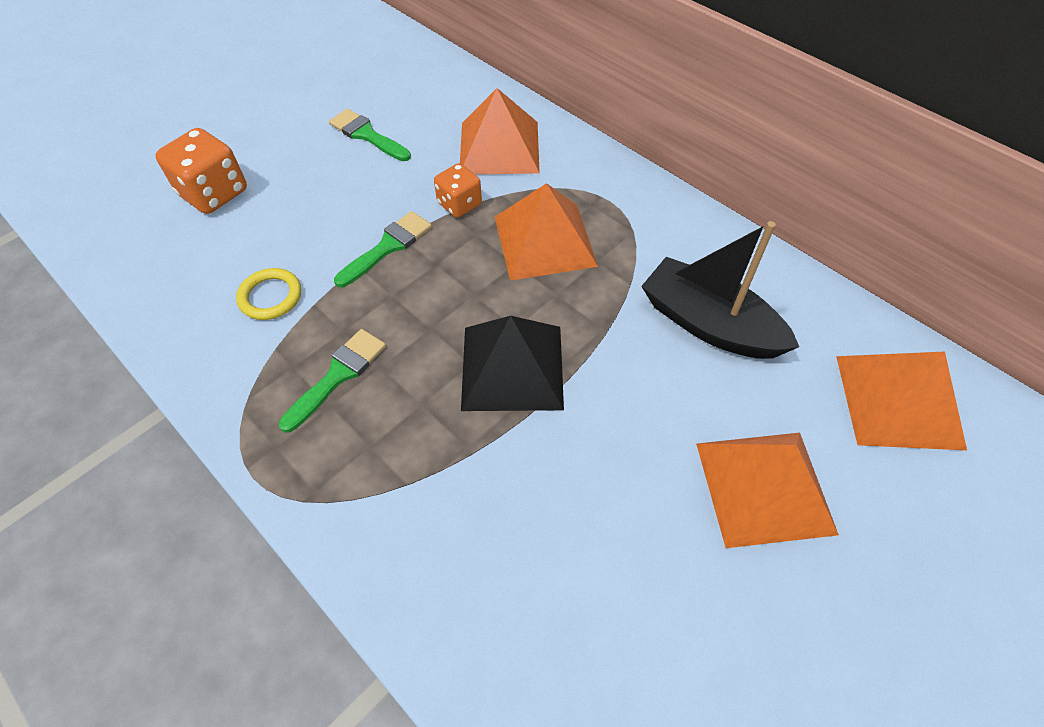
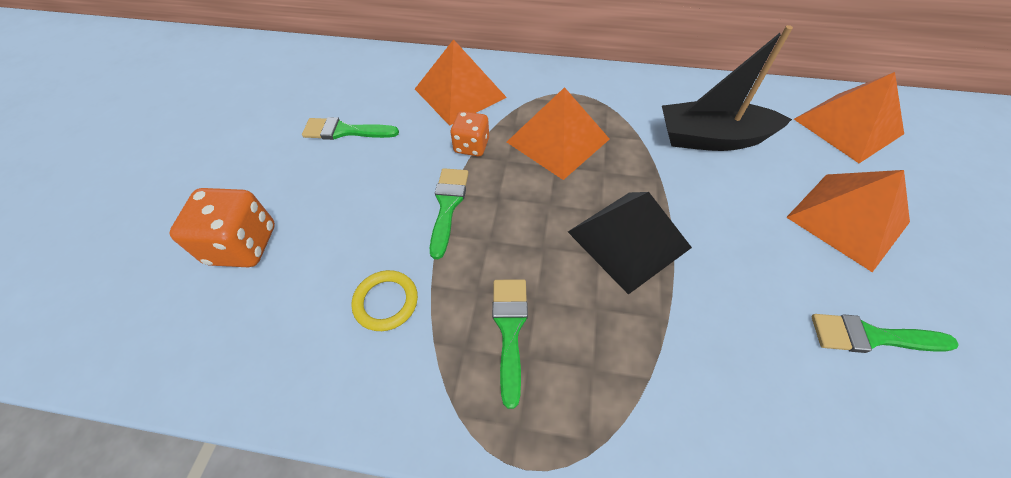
camera: 35 degrees left, 0 degrees up
(647, 595) = (871, 336): none -> green brush

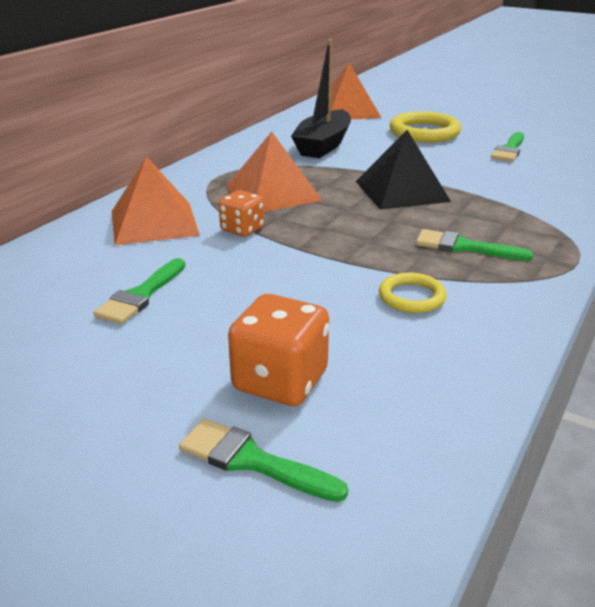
camera: 70 degrees left, 25 degrees down
(448, 205) = (313, 252): green brush -> green brush (252, 460)
(847, 219) = (424, 132): orange pyramid -> yellow ring

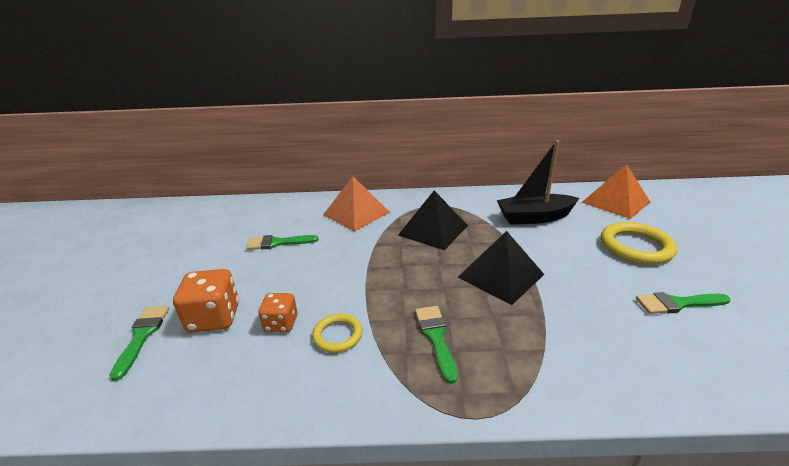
camera: 60 degrees right, 0 degrees up
(242, 229) = (373, 240): orange dice -> orange dice (281, 323)
(273, 193) = (433, 230): orange pyramid -> black pyramid

